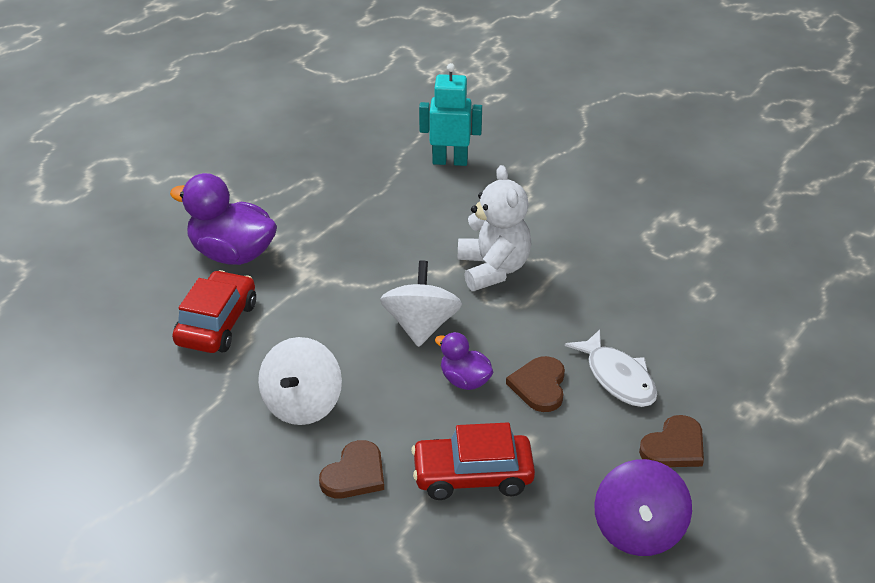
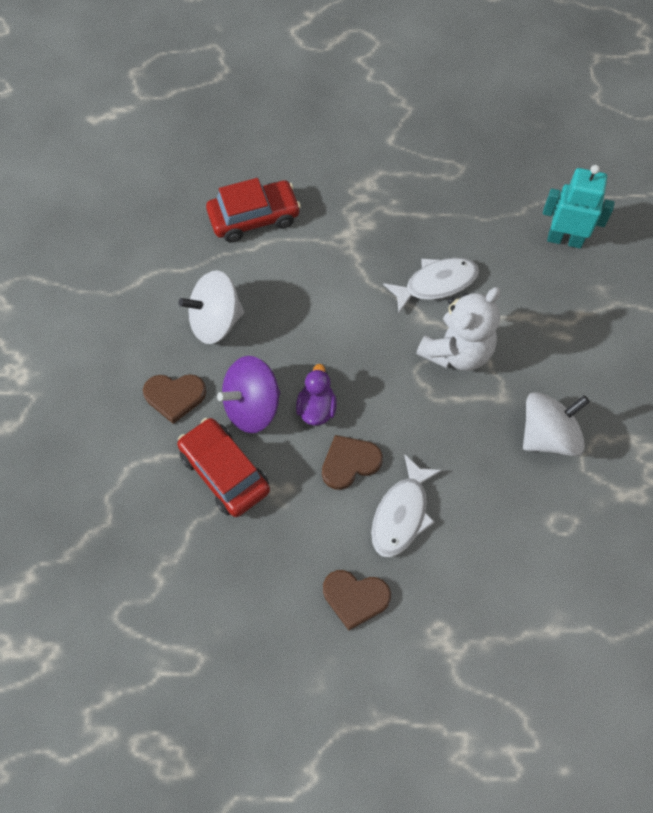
camera: 55 degrees right, 25 degrees up
(232, 254) = (331, 176): purple duck -> none
(415, 248) = (436, 284): none -> white fish
(421, 326) = (352, 343): white spinning top -> white spinning top (548, 435)
(450, 161) = (564, 239): turquoise robot -> turquoise robot turned 45 degrees counterclockwise
(639, 531) = (247, 619): purple spinning top -> purple spinning top (252, 407)

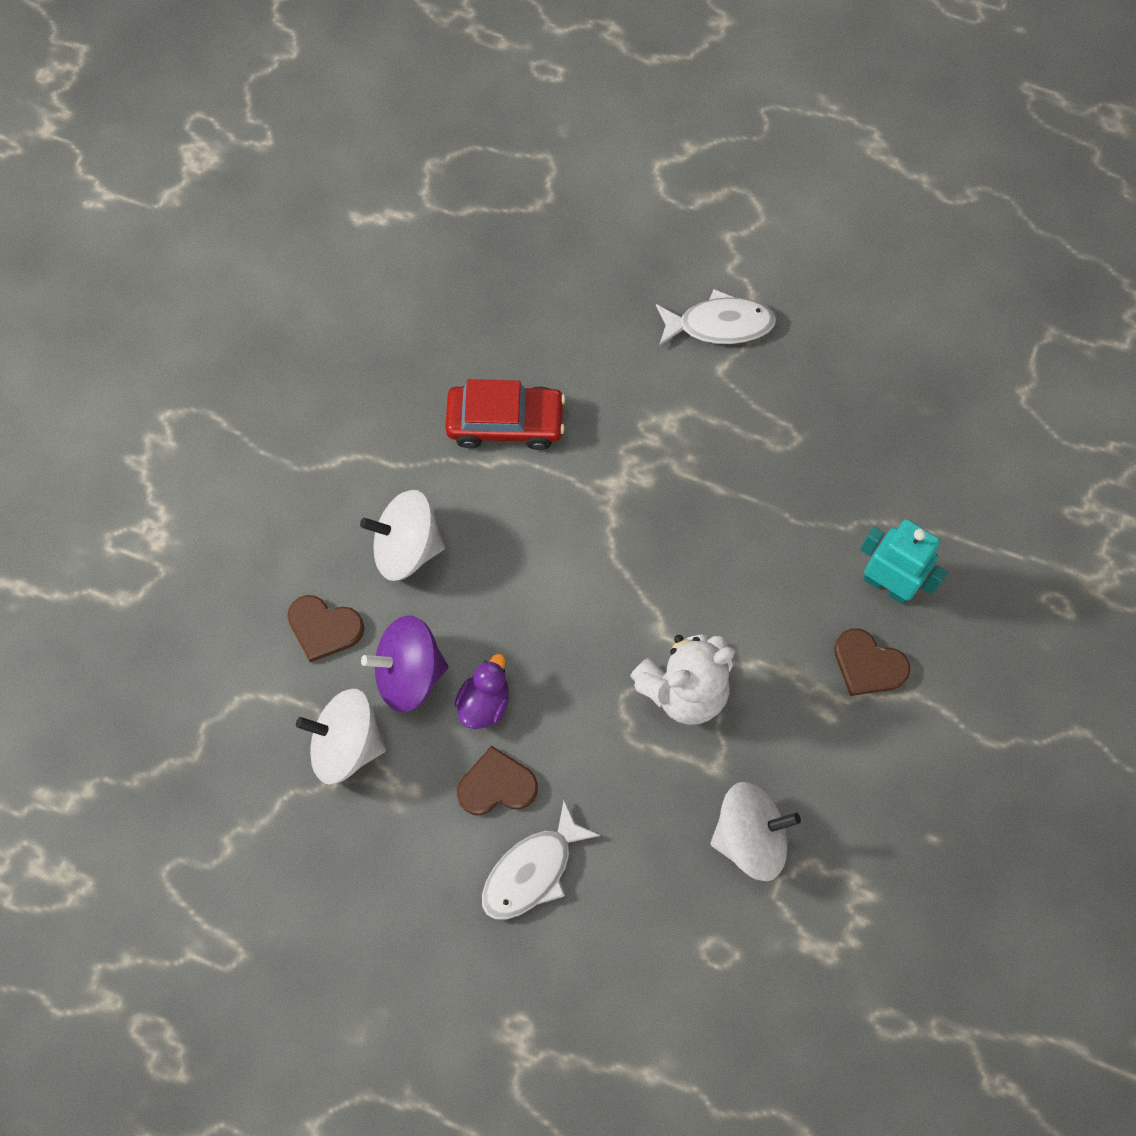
camera: 20 degrees right, 5 degrees up
(224, 472) = (347, 744): red car -> white spinning top
(355, 598) = (438, 951): brown heart -> brown heart (868, 665)
(436, 284) = (696, 590): white fish -> white fish (720, 324)

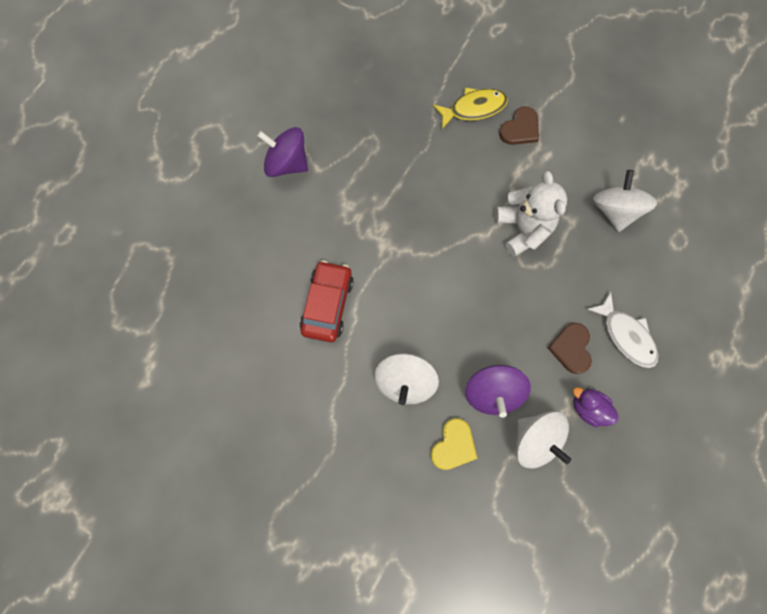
camera: 80 degrees left, 5 degrees up
(324, 628) = (453, 445): brown heart -> yellow heart
(347, 744) = (535, 440): white spinning top -> white spinning top turned 60 degrees counterclockwise
(484, 702) = (517, 347): purple duck -> purple duck (588, 408)
(720, 324) = (287, 163): white fish -> purple spinning top
(887, 584) = (473, 108): turquoise robot -> yellow fish

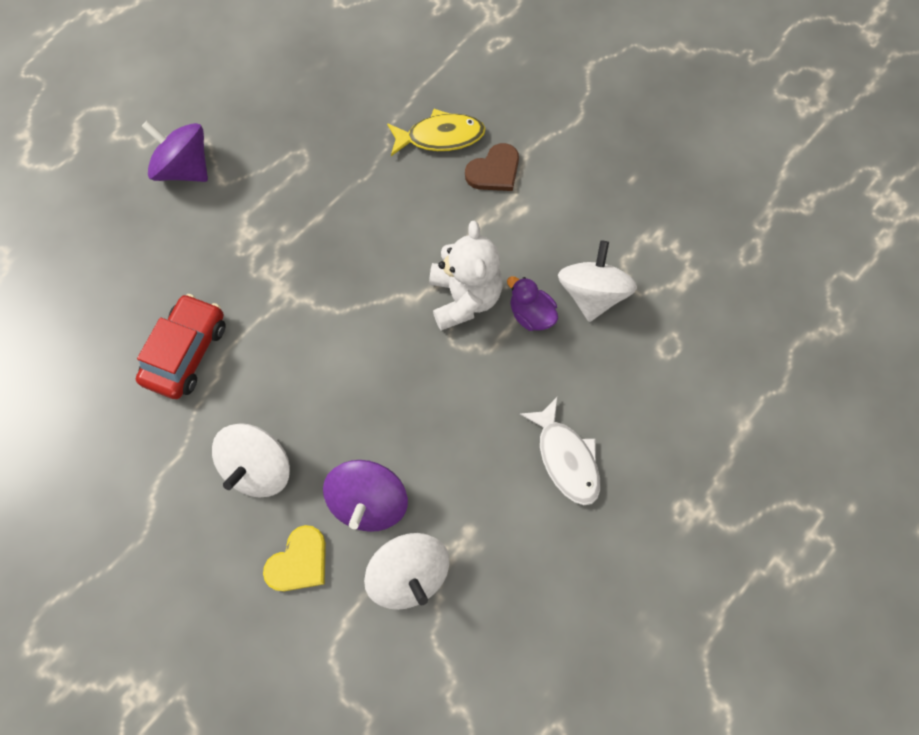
camera: 10 degrees right, 5 degrees down
(571, 348) = (488, 462): brown heart -> none
(588, 408) = (491, 544): purple duck -> purple duck (531, 314)

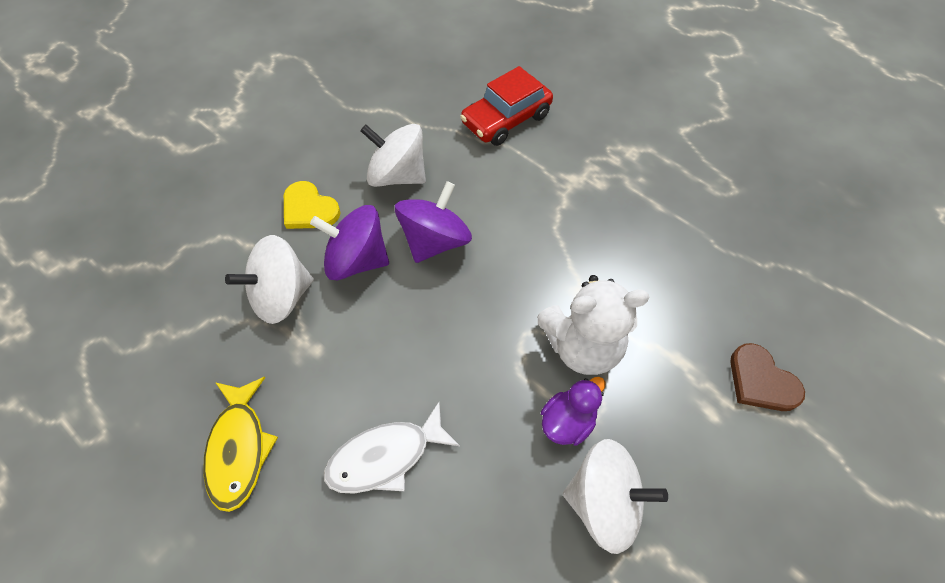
camera: 90 degrees right, 10 degrees down
(185, 168) = (691, 103): purple spinning top -> purple spinning top (435, 241)
(186, 352) = (506, 119): red car -> red car turned 120 degrees clockwise
(440, 137) = (793, 320): yellow fish -> yellow fish (239, 448)

